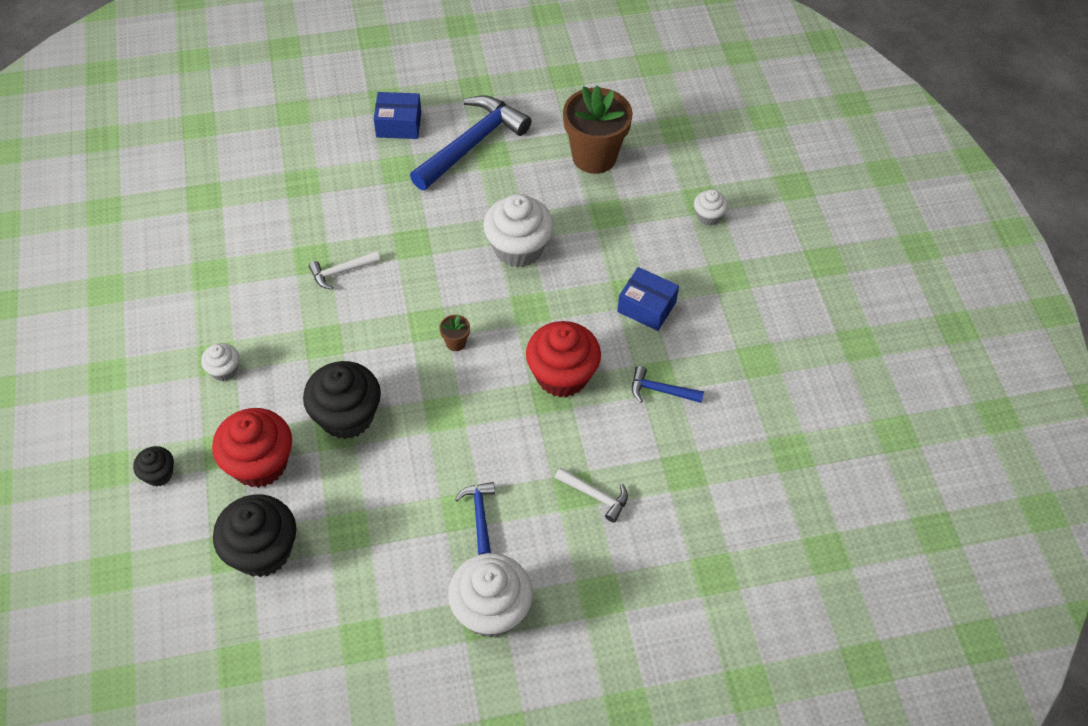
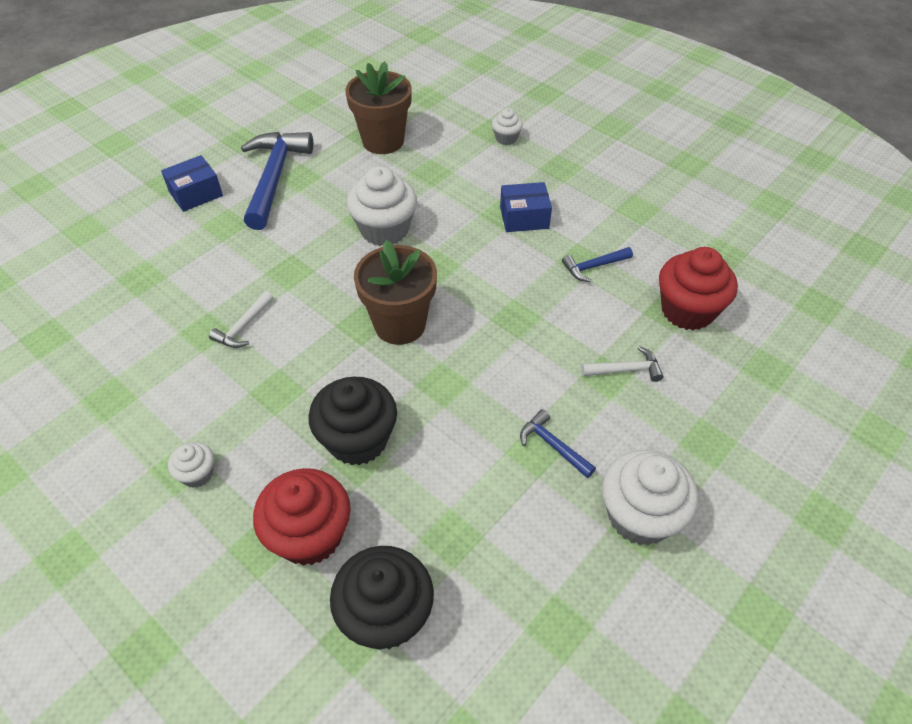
camera: 35 degrees left, 5 degrees down
(158, 474) = (208, 617): black cupcake -> none
(456, 343) = (400, 324): brown flower pot -> brown flower pot, size x2.47
(562, 375) = (510, 299): red cupcake -> red cupcake (687, 310)

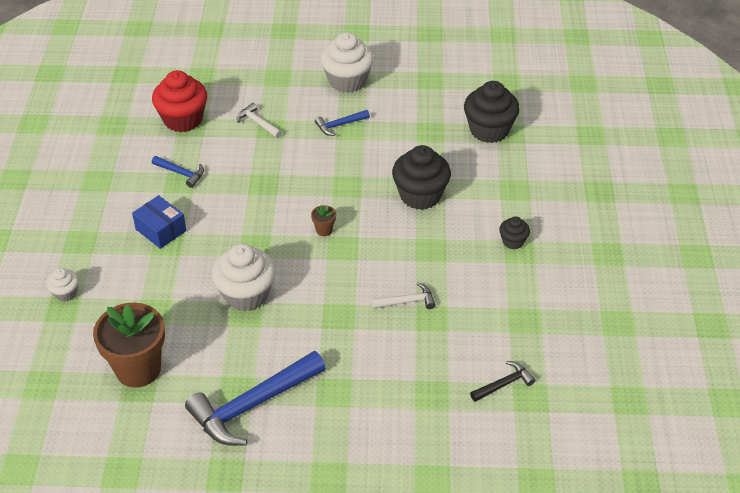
camera: 130 degrees left, 5 degrees down
(81, 330) = (504, 384): none -> black hammer
(196, 194) = (321, 442): blue box -> none
(197, 474) = (513, 241): white cupcake -> black cupcake
(310, 535) = (488, 177): red cupcake -> none
(400, 324) = (324, 230): brown flower pot -> brown flower pot, size x0.41
(553, 445) = (339, 125): blue hammer -> blue hammer turned 60 degrees clockwise

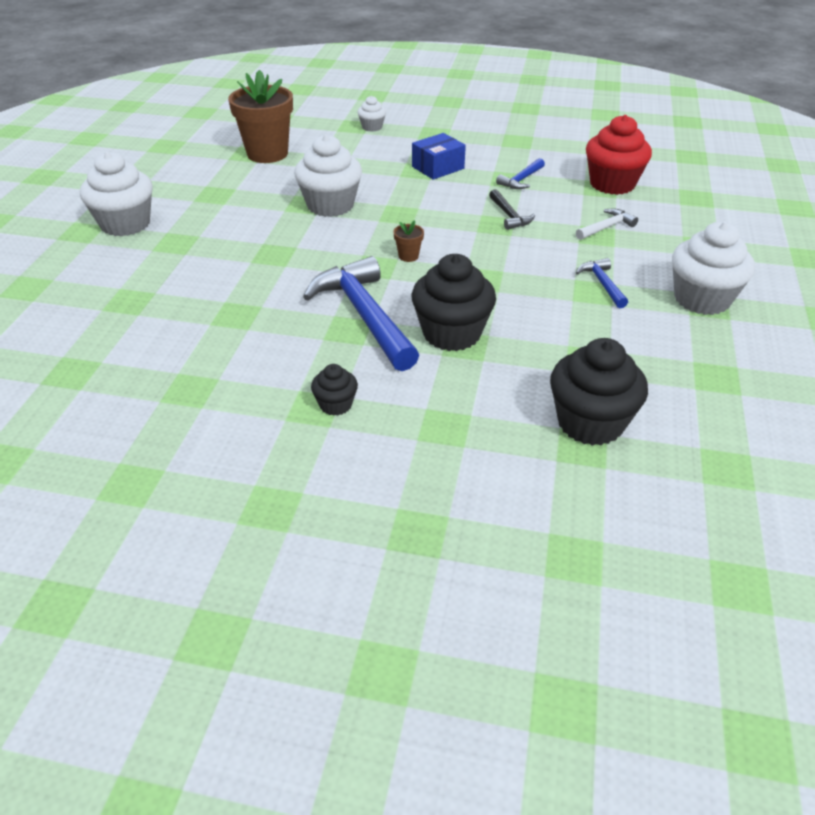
camera: 100 degrees right, 5 degrees down
(252, 405) = (191, 201): blue hammer -> blue hammer (365, 315)
(307, 445) = (125, 224): none -> white cupcake
(407, 301) = (270, 300): white hammer -> none
(504, 384) = (104, 354): black hammer -> black hammer (509, 216)

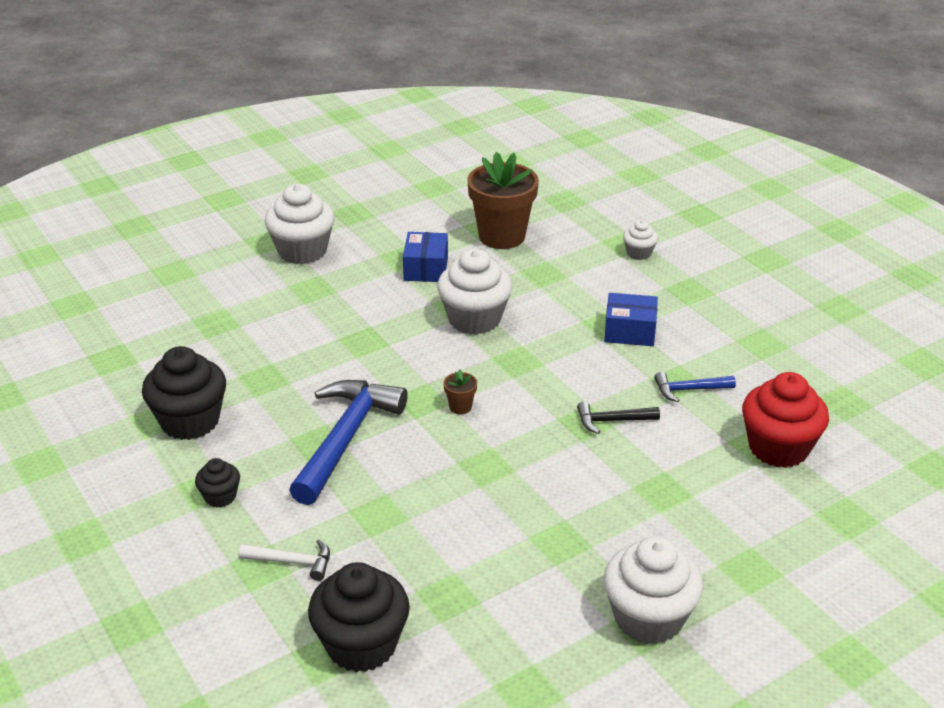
camera: 45 degrees right, 5 degrees down
(245, 193) = (426, 269): none -> blue box
(451, 333) = (383, 498): black cupcake -> black cupcake (190, 421)
(509, 216) = (612, 421): black hammer -> black hammer turned 60 degrees clockwise
(602, 284) = (581, 541): blue hammer -> none
(606, 227) = (686, 489): white hammer -> white hammer (292, 562)

